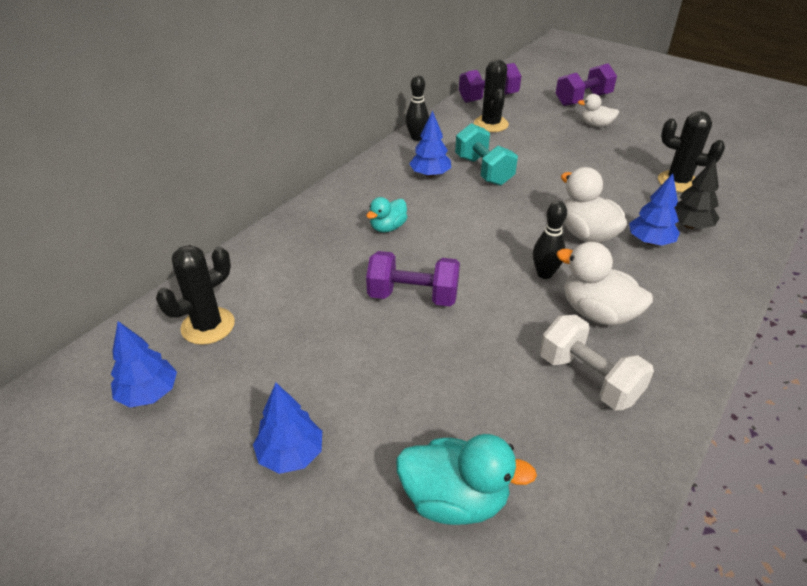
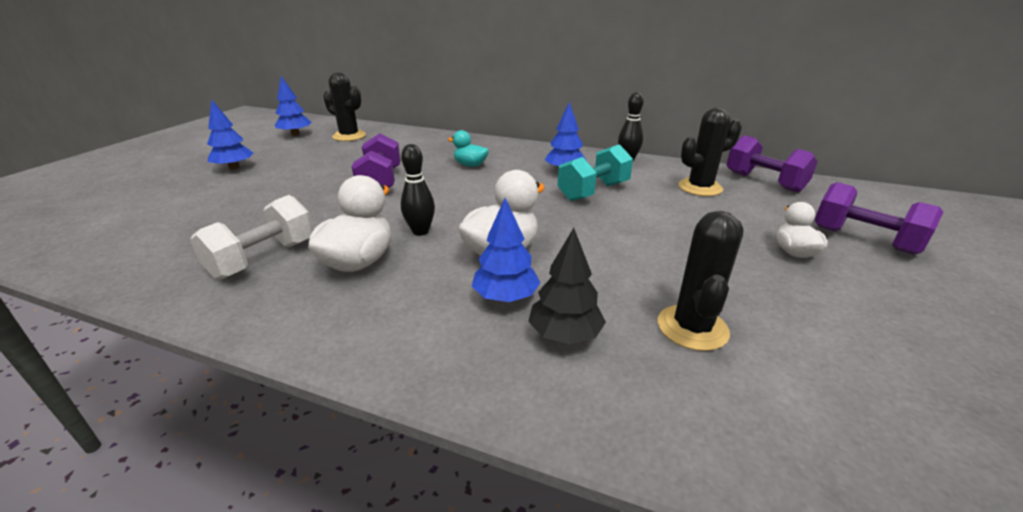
camera: 75 degrees right, 10 degrees down
(454, 499) = (167, 213): turquoise duck -> none

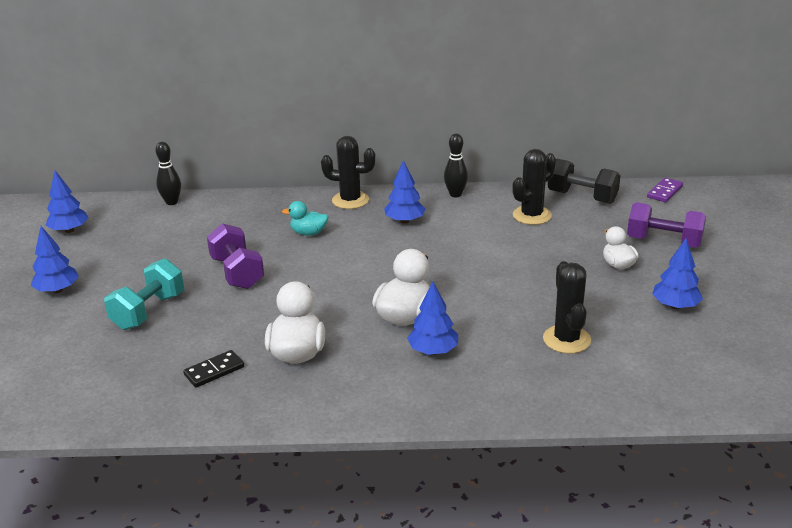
camera: 20 degrees left, 0 degrees up
(263, 259) = (214, 371): white dumbbell -> black domino
(349, 136) = (138, 220): black cactus -> black cactus (350, 200)
(420, 231) = (324, 315): black bowling pin -> black bowling pin (171, 202)
(565, 334) = (489, 365): black tree -> none
(593, 191) = (444, 240): turquoise dumbbell -> turquoise dumbbell (149, 311)
(764, 182) = (582, 197): purple dumbbell -> black dumbbell
(869, 193) = (665, 192): none -> purple domino
(876, 321) = (675, 306): none -> blue tree

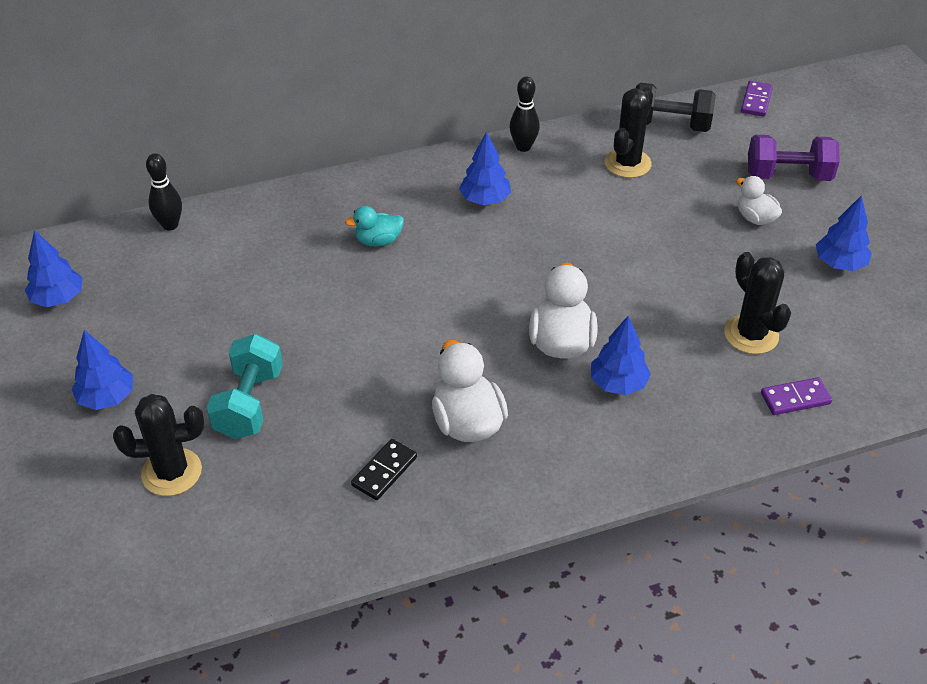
camera: 20 degrees left, 15 degrees up
(237, 273) = (325, 321): purple dumbbell -> none
(350, 200) = (401, 179): black cactus -> black cactus (171, 472)
(579, 389) = (795, 398): none -> purple domino

